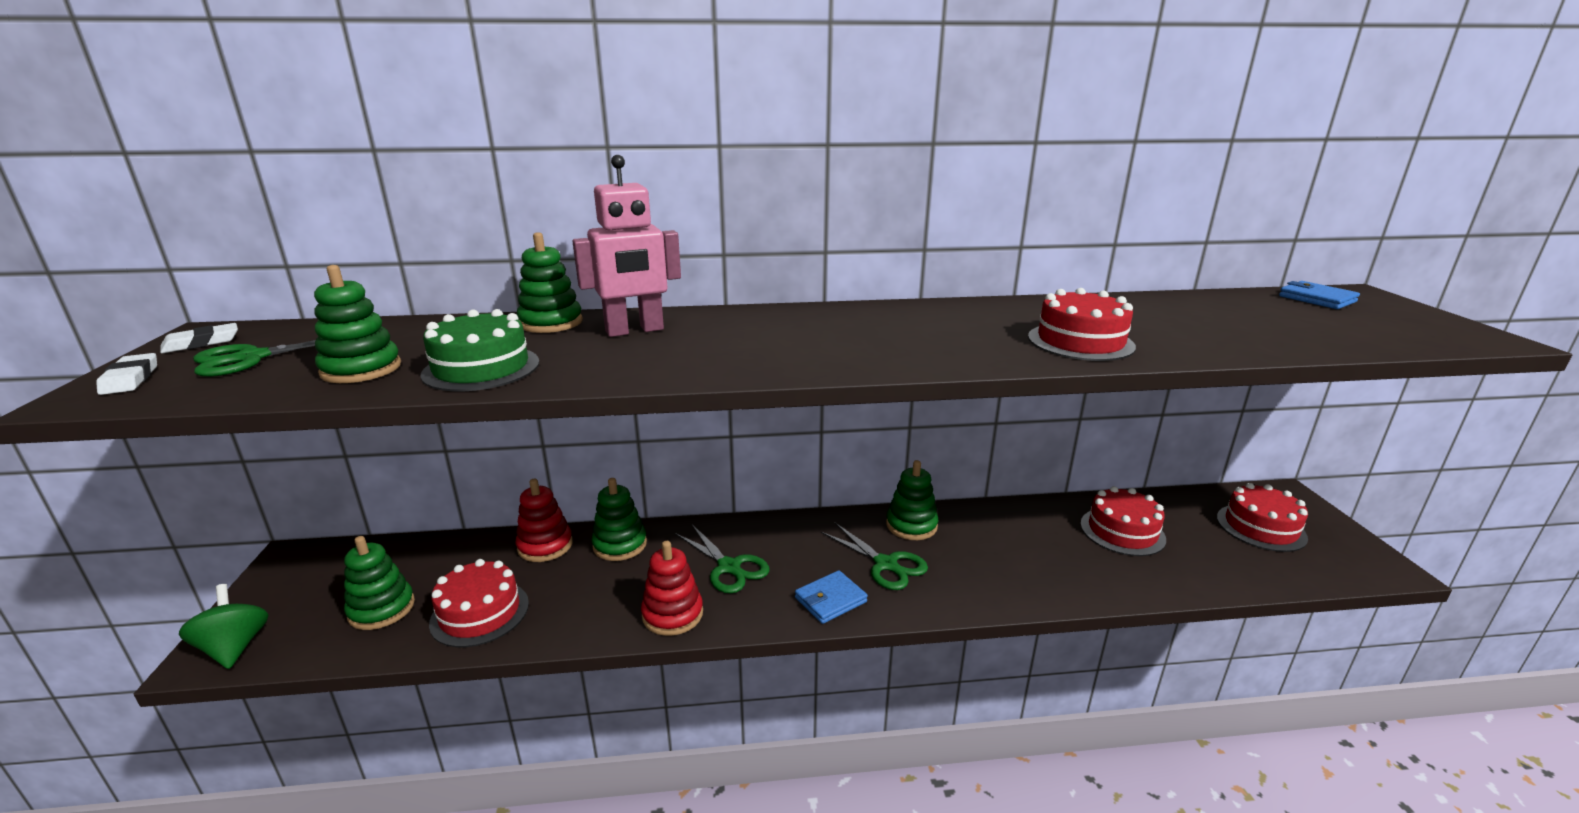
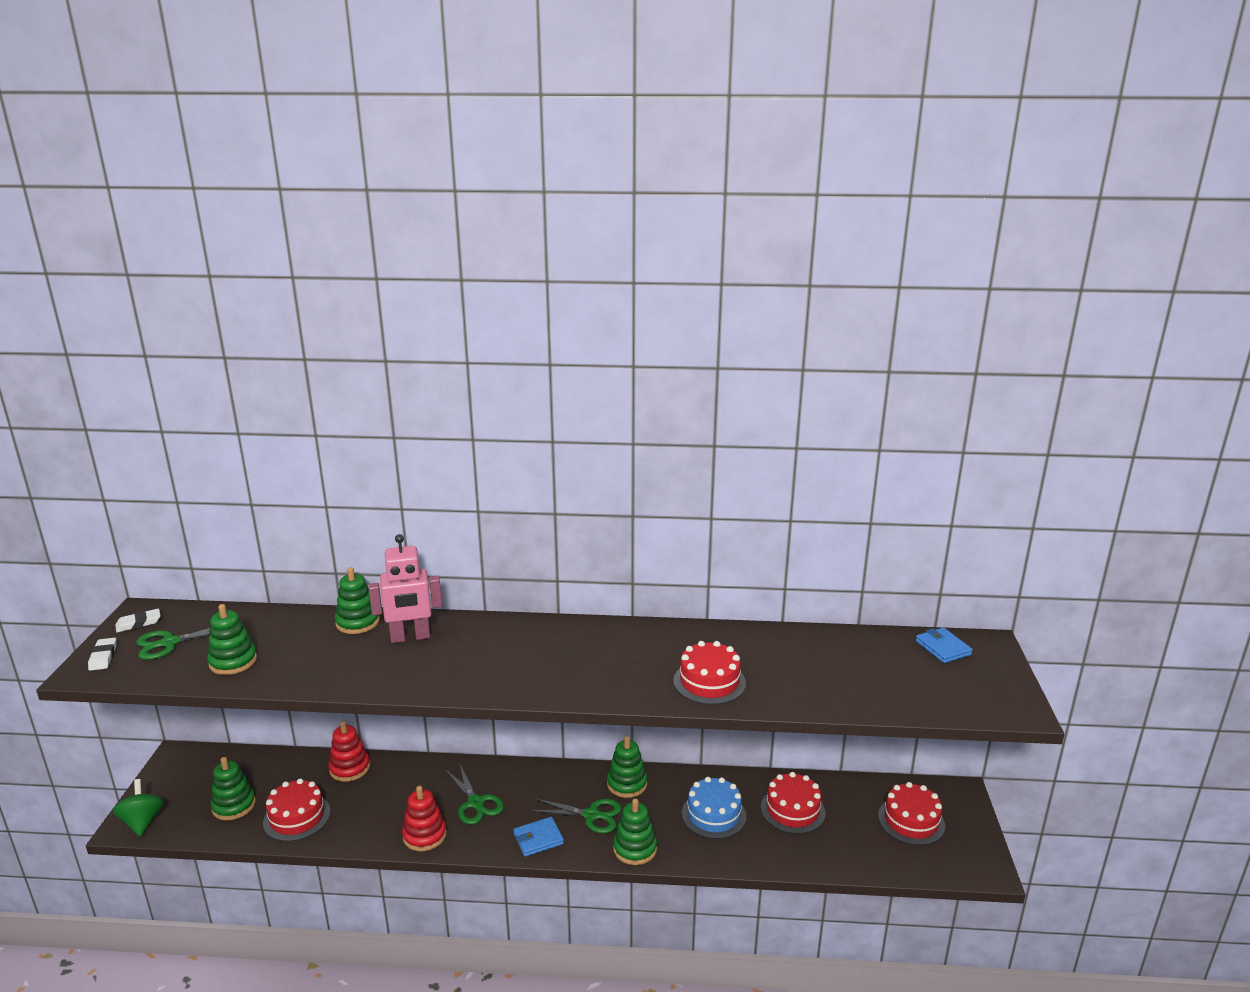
camera: 10 degrees right, 0 degrees up
(481, 368) = (304, 668): green cake -> none
(620, 545) = (403, 774): green stacking toy -> green stacking toy (635, 848)
(885, 564) = (591, 815): green scissors -> green scissors turned 45 degrees counterclockwise
(1035, 546) = (713, 814): none -> blue cake

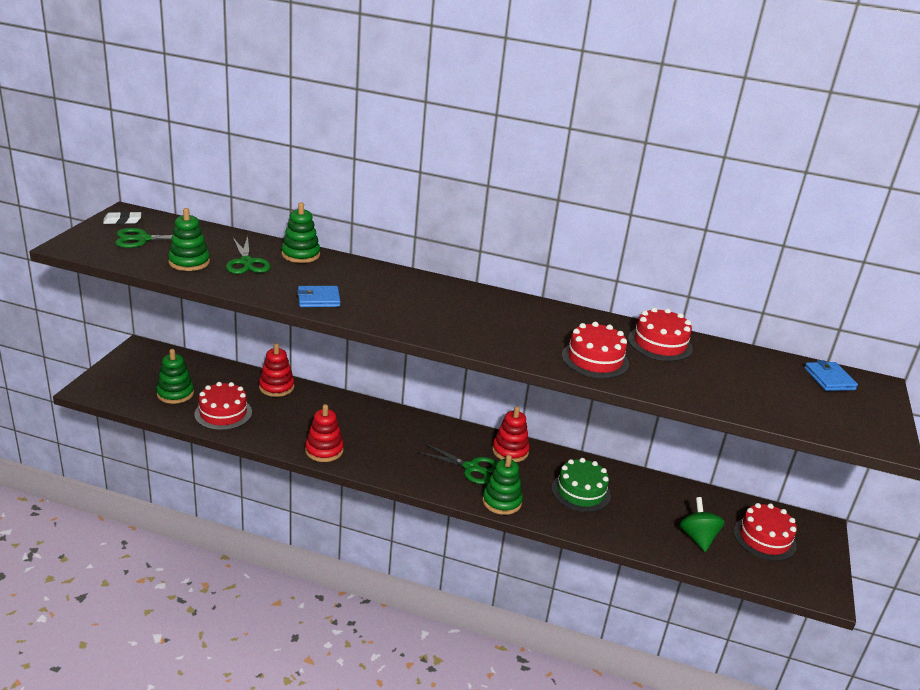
camera: 10 degrees right, 5 degrees up
(103, 657) = (87, 238): white eraser -> none
(142, 822) = (101, 389): green spinning top -> green spinning top (697, 537)
(410, 637) = (341, 274): pink robot -> none
(475, 803) = (374, 436): green scissors -> green scissors (246, 262)
(538, 839) = (419, 475): blue wallet -> blue wallet (318, 299)
(627, 784) = (510, 451): green stacking toy -> red stacking toy
(713, 814) = (581, 492): blue cake -> green cake
(792, 810) = (654, 504): red cake -> red cake (660, 343)

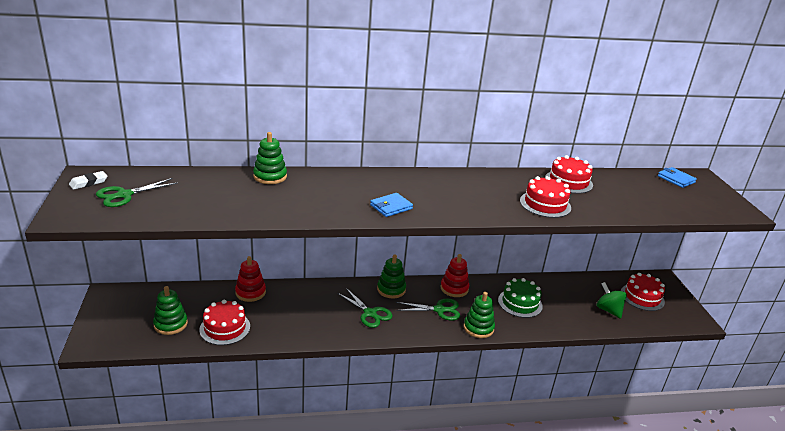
camera: 25 degrees left, 0 degrees up
(189, 262) = (186, 205): green stacking toy -> green stacking toy (391, 289)
(246, 262) = (234, 194): green scissors -> green scissors (370, 313)
(318, 299) = (321, 210): blue wallet -> blue wallet (391, 207)
(324, 450) = (328, 332): red stacking toy -> none

